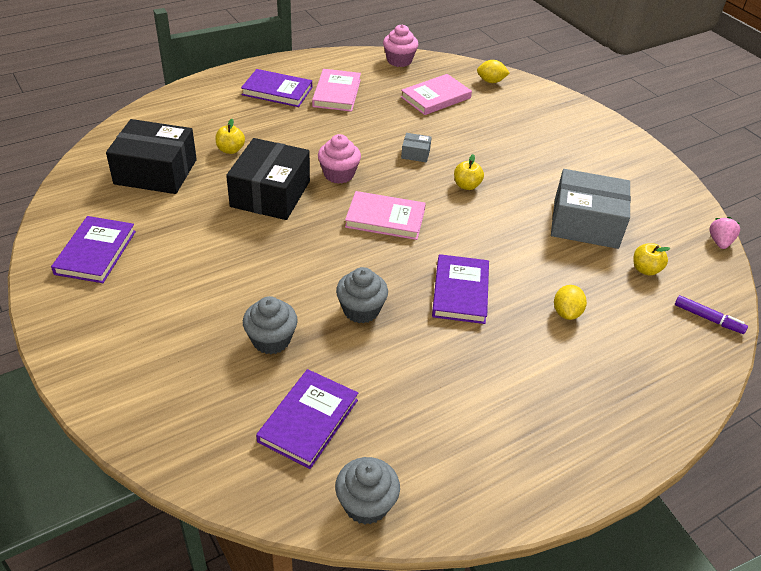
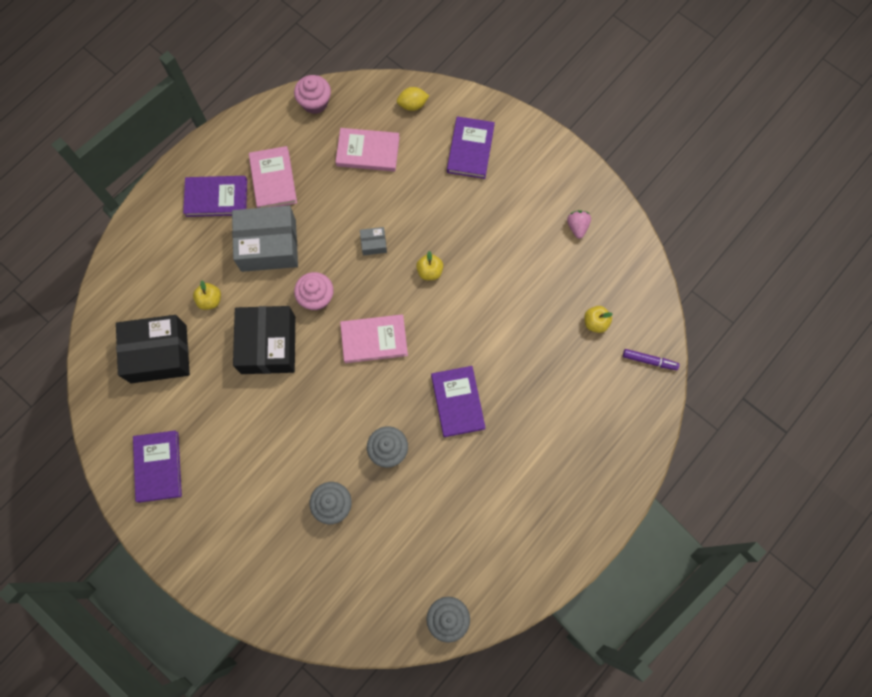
camera: 15 degrees left, 30 degrees up
(308, 420) = (387, 566): purple book -> purple book (470, 149)
(436, 97) = (368, 151): pink book -> pink book turned 60 degrees clockwise
(566, 312) = (542, 394): yellow lemon -> none
(585, 223) = (539, 283): grey box -> grey box (268, 245)
(719, 242) = (650, 266): pink strawberry -> pink strawberry (577, 227)

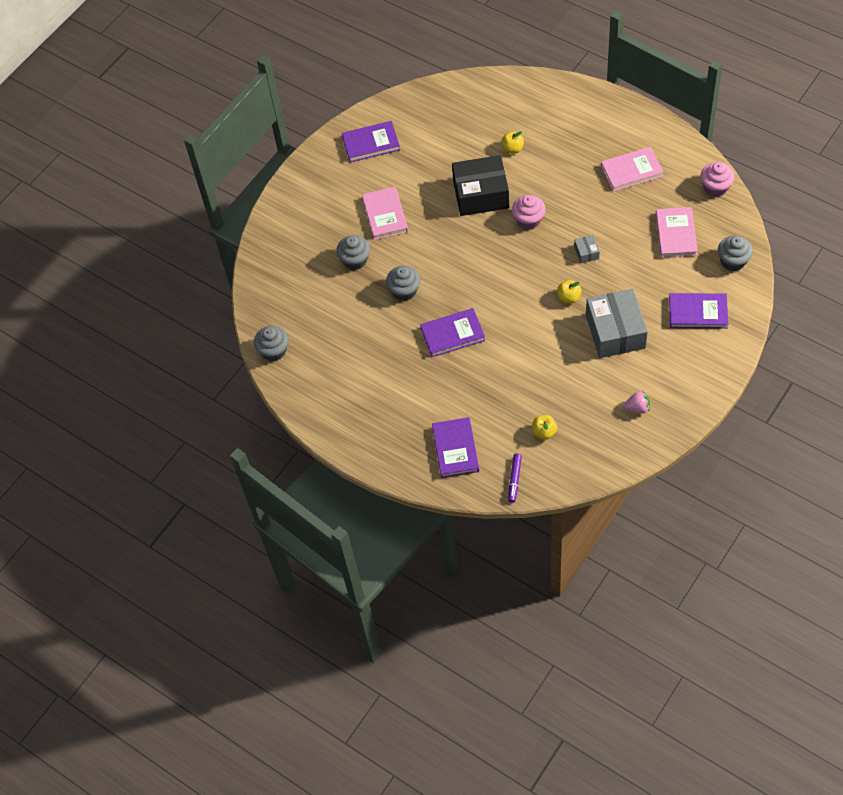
camera: 90 degrees right, 15 degrees down
(158, 353) = (461, 125): black box -> none
(216, 197) = (605, 135): purple book -> purple book (455, 449)
(268, 245) = (569, 179): grey box -> grey box (615, 332)
(374, 339) = (498, 266): pink book -> pink book (385, 215)
(412, 105) = (733, 261): yellow lemon -> grey cupcake

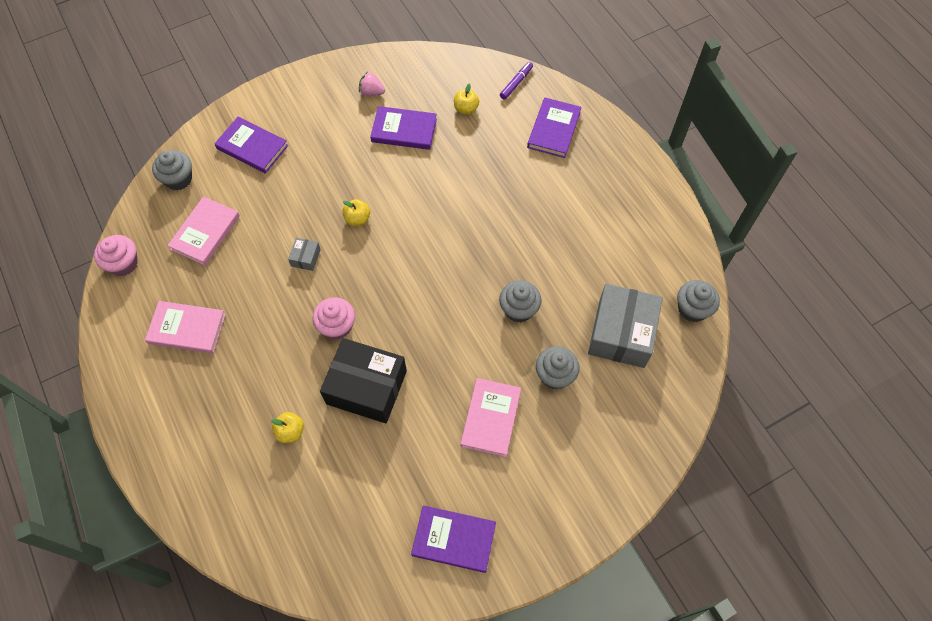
camera: 160 degrees left, 5 degrees up
(452, 334) = (495, 237): purple book -> purple book (404, 130)
(615, 332) = (339, 165): grey box -> grey box (621, 333)

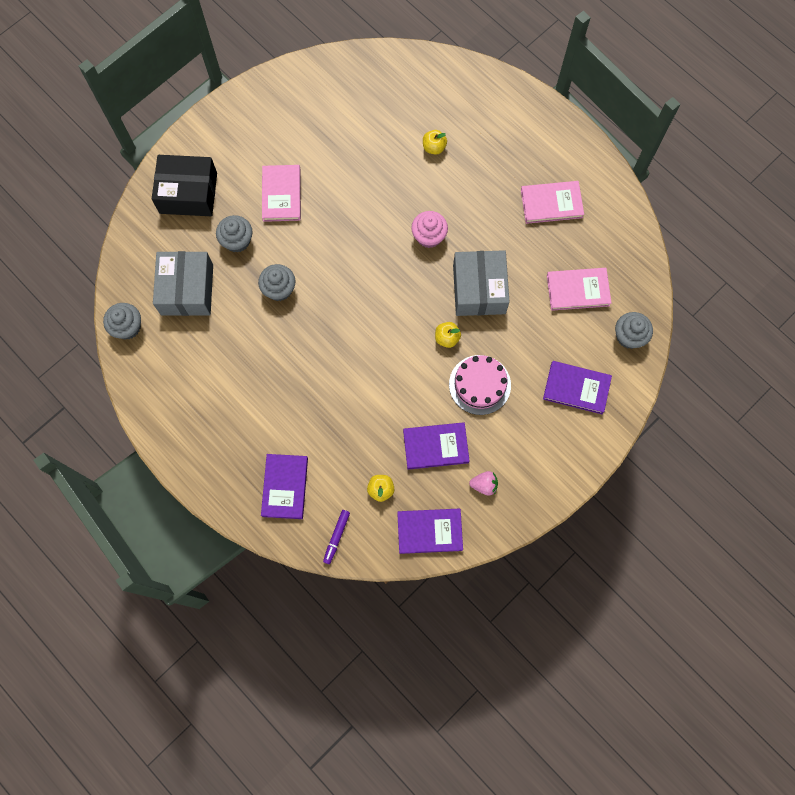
camera: 165 degrees right, 10 degrees up
(123, 263) = (634, 244): pink cupcake -> none
(205, 233) = (578, 290): pink book -> pink book turned 75 degrees clockwise
(305, 257) = (479, 289): grey box -> grey box, size x2.36
(342, 171) = (480, 384): none -> pink cake
(366, 387) = (387, 194): black box -> black box (188, 193)
(454, 539) = (288, 106): purple book -> purple book (429, 531)

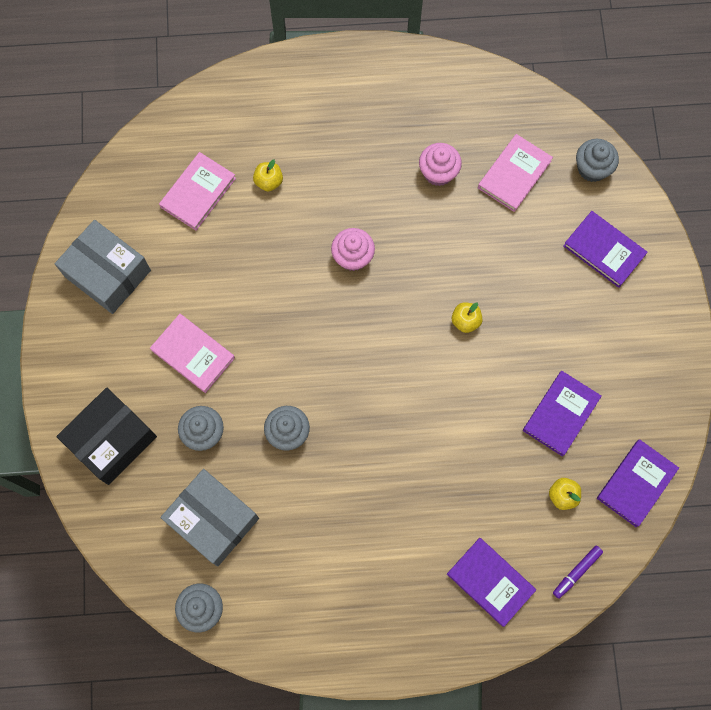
camera: 50 degrees left, 0 degrees up
(336, 537) = (576, 572): purple marker -> purple marker turned 75 degrees clockwise
(479, 289) = (442, 255): grey box -> grey box (108, 273)
(480, 384) = (533, 328): pink cake -> none
(484, 485) = (630, 401): pink strawberry -> none
(535, 242) = (438, 172): none -> pink cupcake
(551, 203) = (413, 128): pink book -> pink book (198, 192)
(576, 388) = (604, 250): purple book -> purple book turned 75 degrees clockwise

